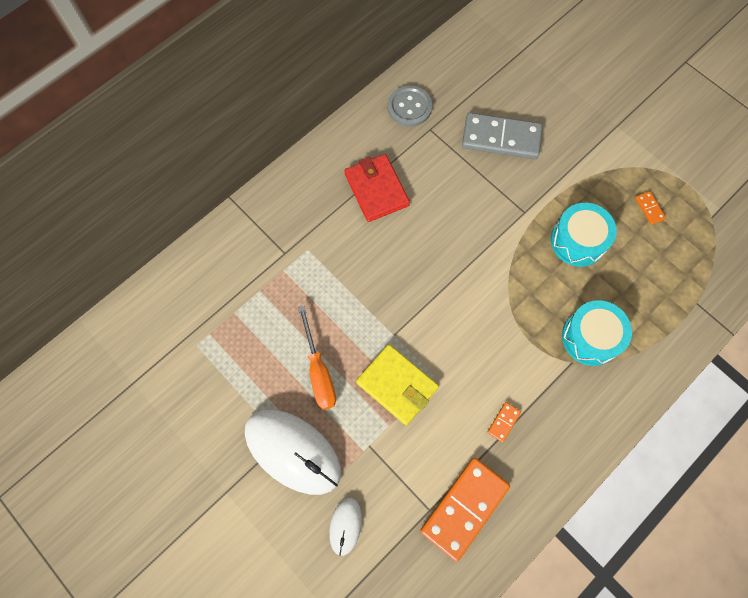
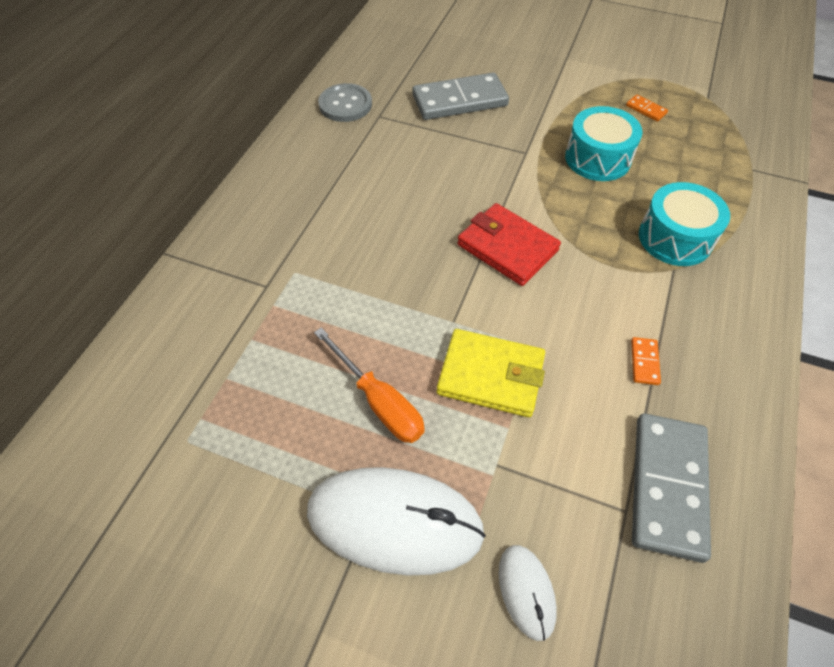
camera: 25 degrees left, 15 degrees down
(376, 189) = (349, 186): red wallet -> red wallet (507, 247)
(464, 508) = (668, 486): orange domino -> grey domino

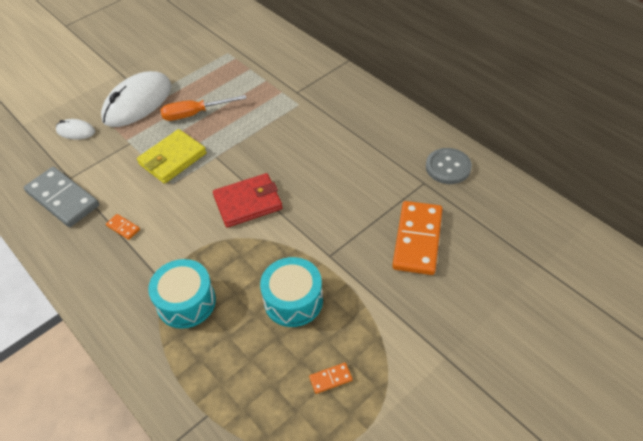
camera: 120 degrees right, 5 degrees down
(459, 101) = (417, 239): grey domino -> orange domino

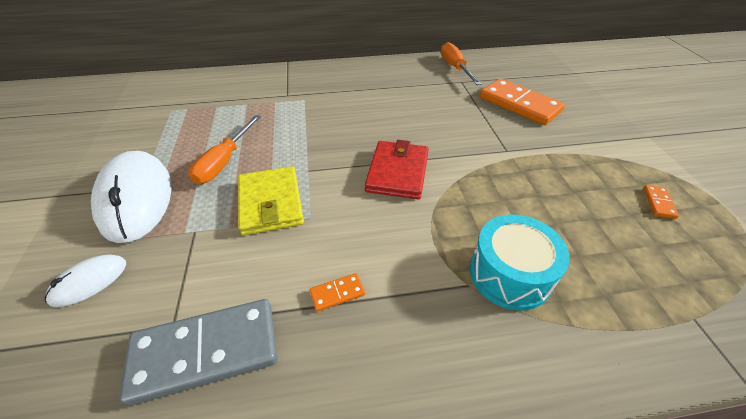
camera: 60 degrees left, 5 degrees down
(293, 300) = (550, 191): turquoise drum -> none
(448, 167) = (455, 68): grey button -> orange screwdriver

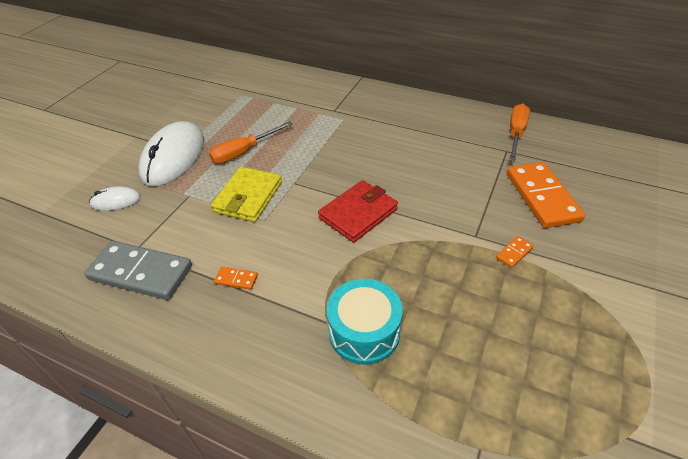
camera: 35 degrees right, 0 degrees up
(658, 203) = (574, 351): orange domino -> orange domino (514, 253)

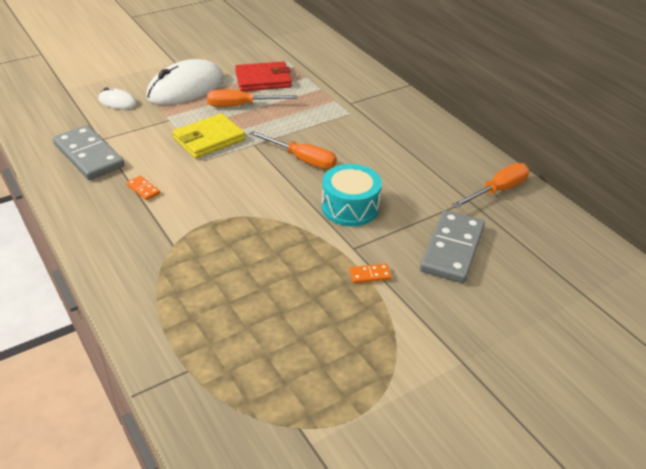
camera: 30 degrees right, 5 degrees down
(349, 177) = (302, 159): none -> orange screwdriver
(358, 214) = (277, 188): red wallet -> red wallet (263, 80)
(364, 331) = (191, 264): turquoise drum -> turquoise drum (350, 207)
(542, 197) = (452, 249): orange domino -> grey domino

